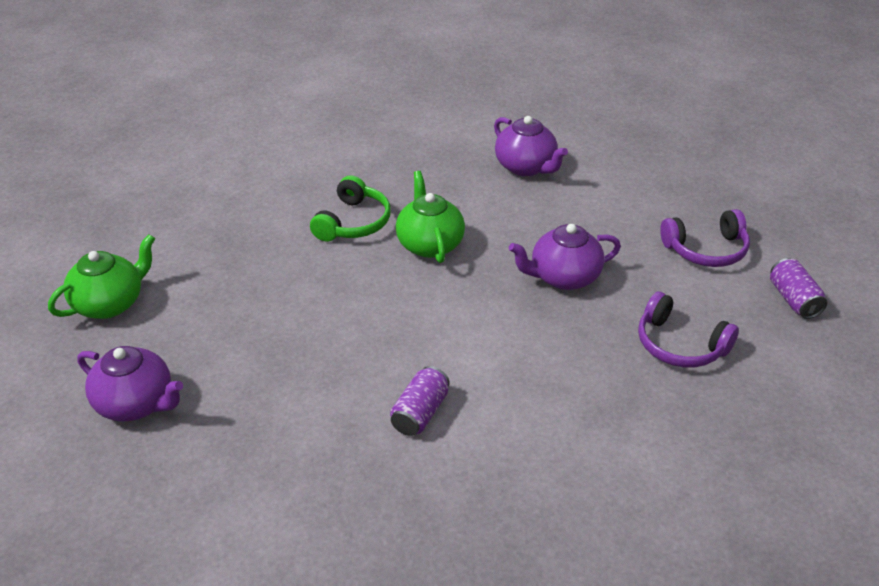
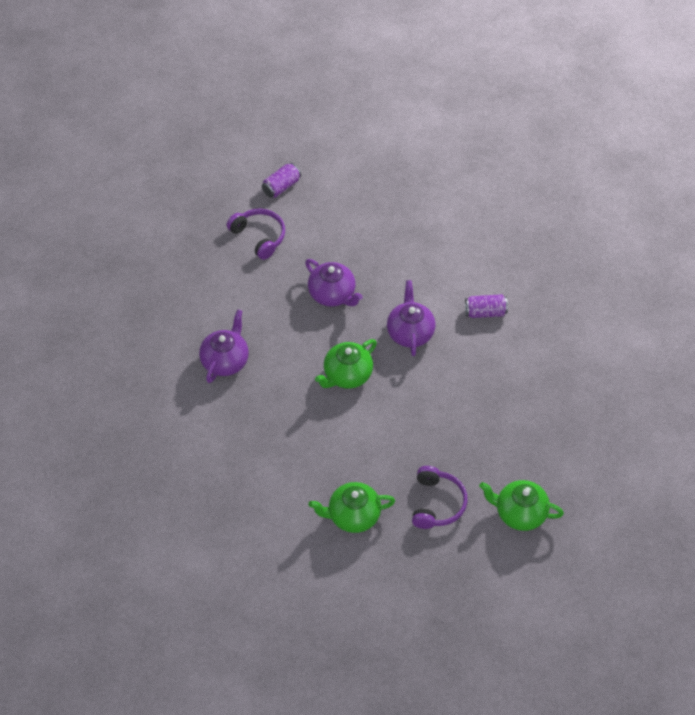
camera: 120 degrees left, 15 degrees up
(136, 404) = (575, 441): purple teapot -> purple teapot (410, 333)
(251, 184) = (353, 516): none -> green teapot
(353, 222) = (353, 428): green headphones -> none
(679, 345) = (355, 224): purple headphones -> purple headphones (437, 503)

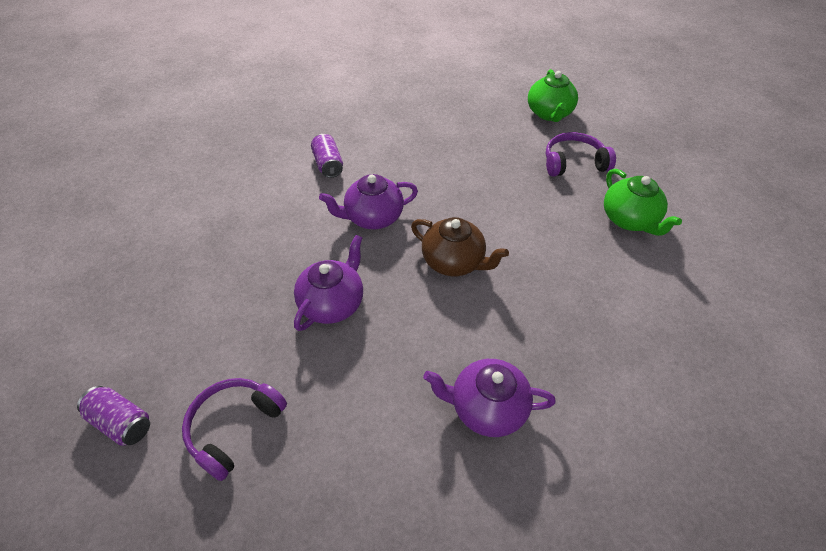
camera: 105 degrees left, 5 degrees down
(347, 375) = (454, 262): green teapot -> brown teapot

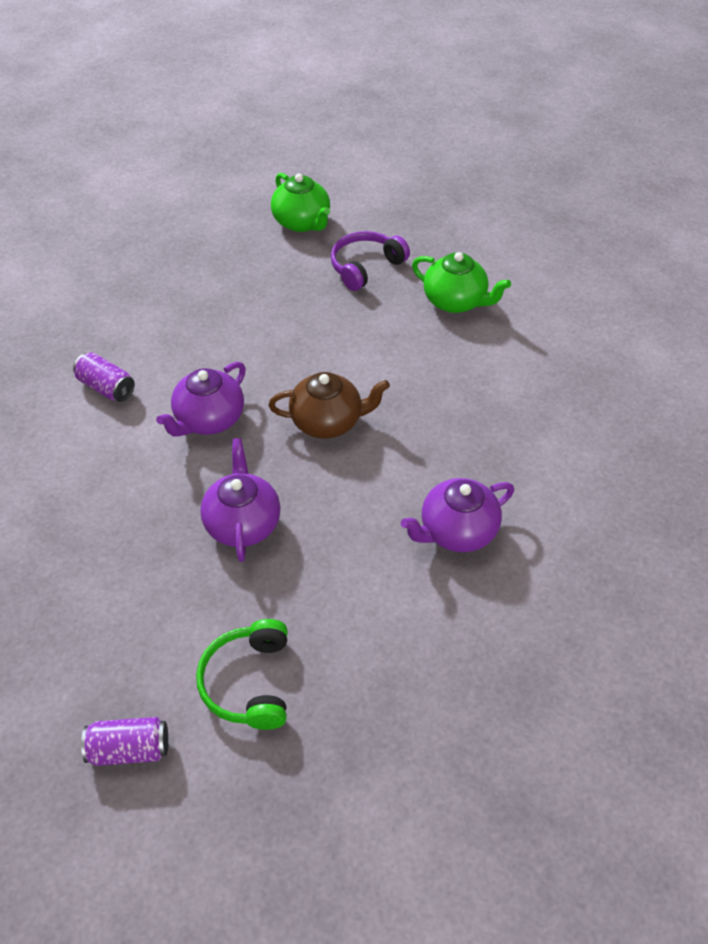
camera: 35 degrees left, 0 degrees up
(234, 427) = (248, 682): purple headphones -> green headphones

